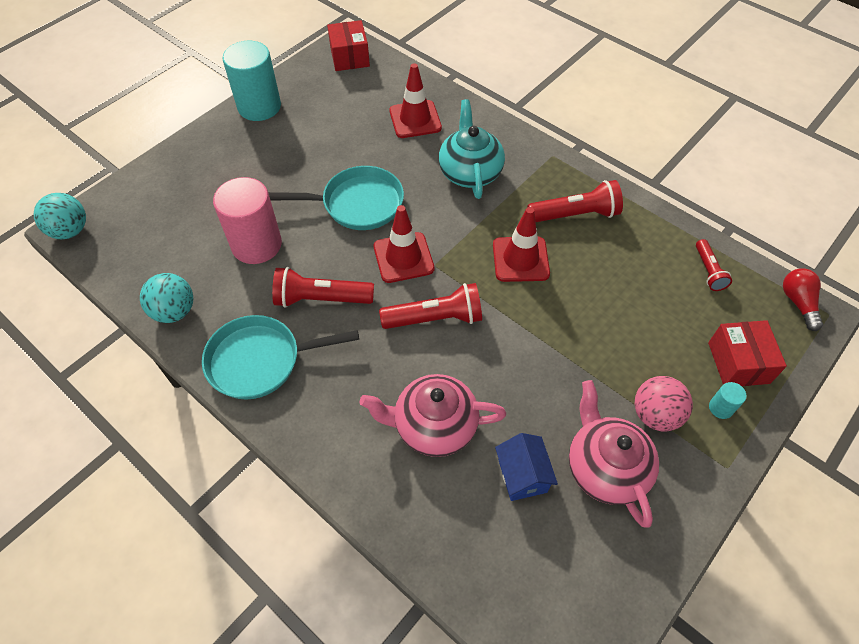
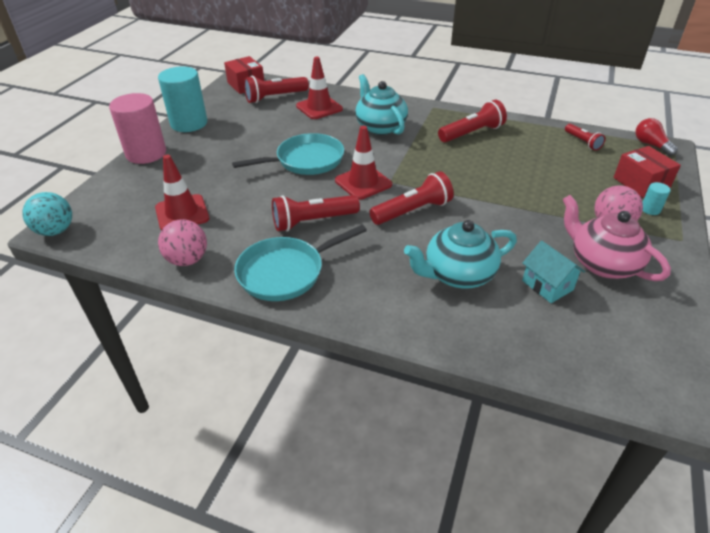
camera: 20 degrees left, 15 degrees down
(174, 311) = (187, 260): turquoise ball -> pink ball
(256, 244) = (236, 202): pink cylinder -> pink cylinder (146, 153)
(373, 88) = (275, 97): none -> red flashlight
(434, 426) = (458, 274): pink teapot -> turquoise teapot
(520, 259) = (451, 164): red traffic cone -> red traffic cone (182, 213)
(522, 475) = (547, 285): blue house -> turquoise house

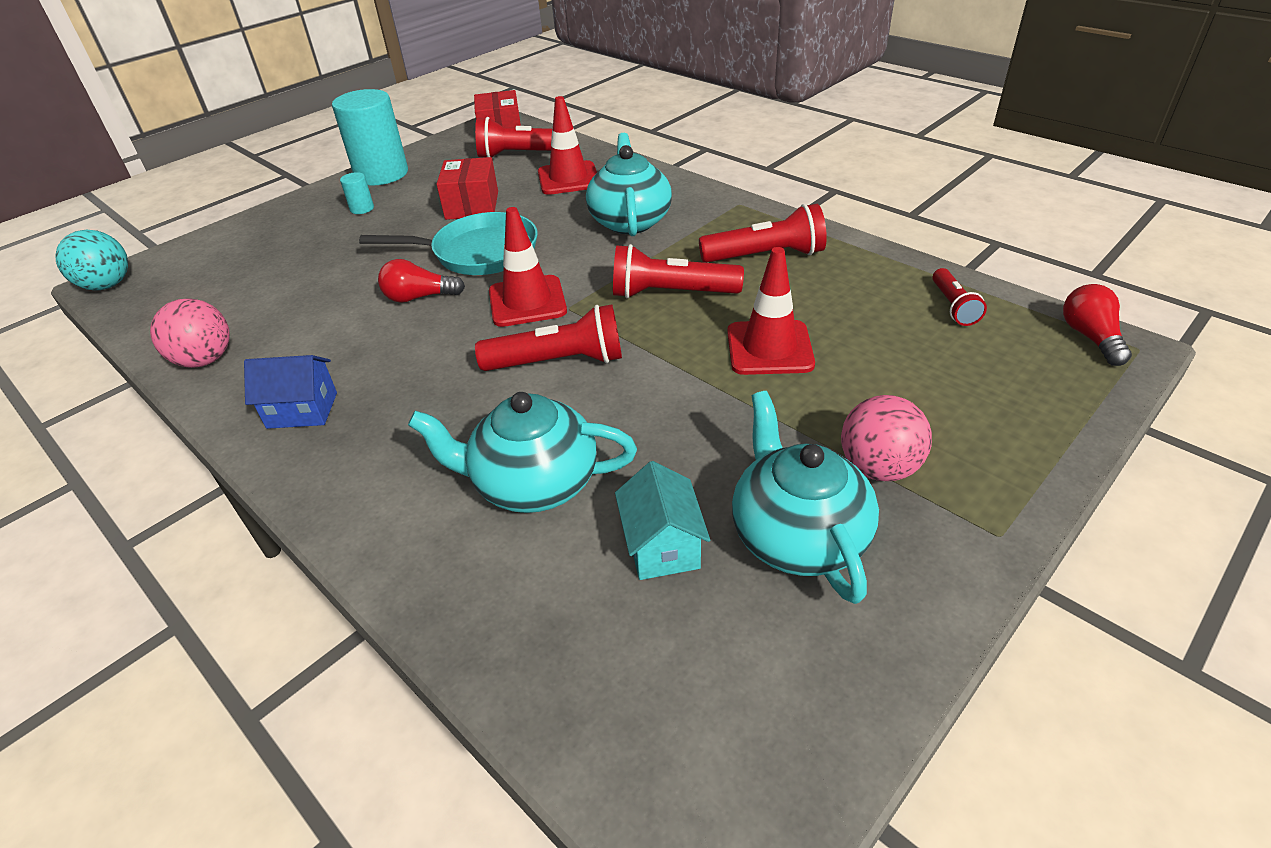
camera: 25 degrees right, 0 degrees up
(146, 153) = (295, 205): pink cylinder -> none
(182, 213) = (259, 294): red traffic cone -> red traffic cone (769, 348)
(286, 272) = (302, 410): turquoise pan -> blue house
(294, 193) = (419, 297): none -> red light bulb
(313, 221) = (406, 344): red flashlight -> red flashlight (671, 293)
(602, 263) = (797, 536): pink teapot -> turquoise teapot
(641, 183) = (1006, 405): red box -> red box (472, 205)
(650, 209) = (983, 459): turquoise cylinder -> turquoise cylinder (362, 208)

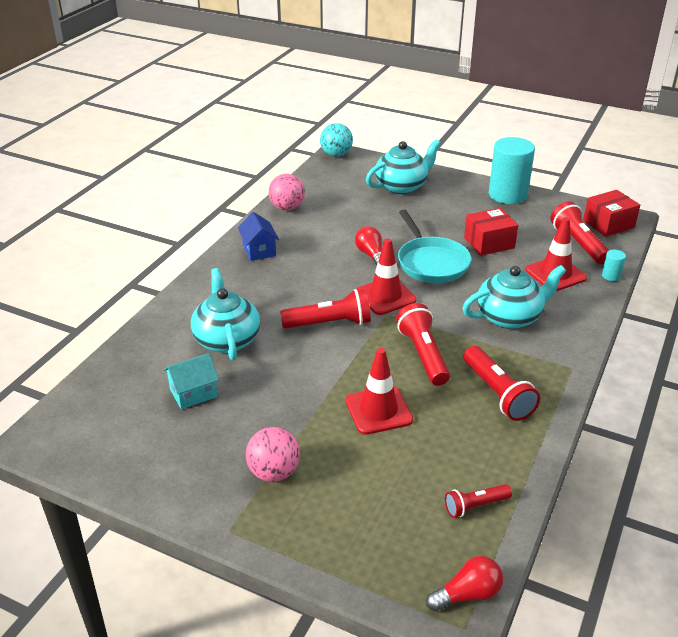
camera: 70 degrees right, 5 degrees down
(362, 208) = (458, 202): turquoise cylinder -> turquoise cylinder (611, 276)
(558, 362) = (329, 323): red flashlight -> red flashlight turned 75 degrees counterclockwise
(797, 536) = (210, 442): turquoise teapot -> turquoise teapot (402, 186)

